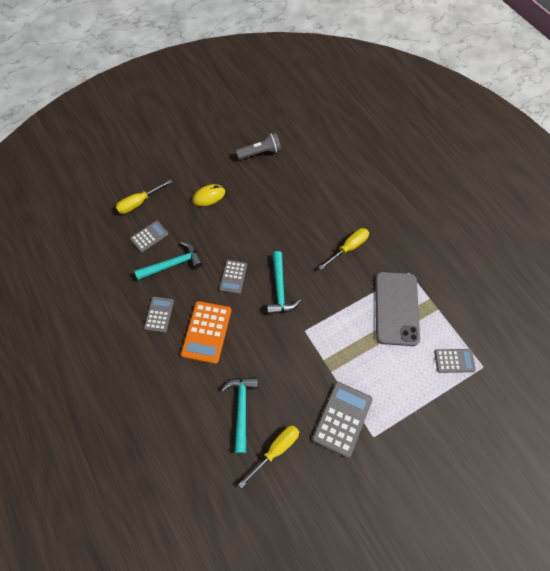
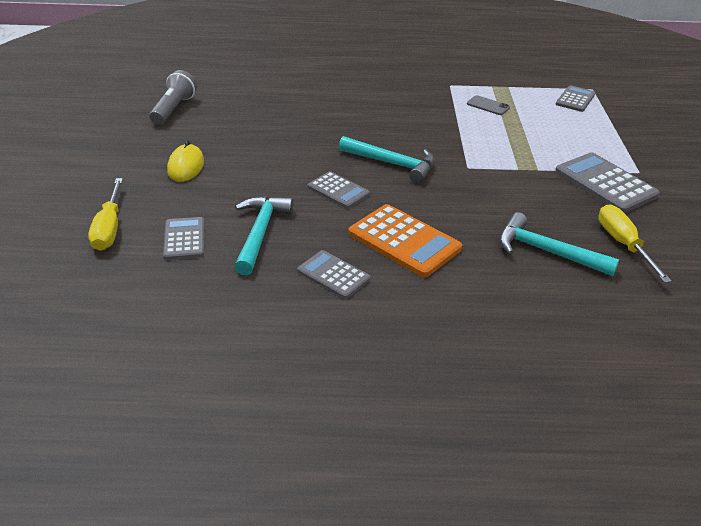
camera: 60 degrees left, 25 degrees down
(348, 248) = (383, 104): yellow screwdriver -> none
(396, 308) = (488, 106): grey phone -> grey phone, size x0.40

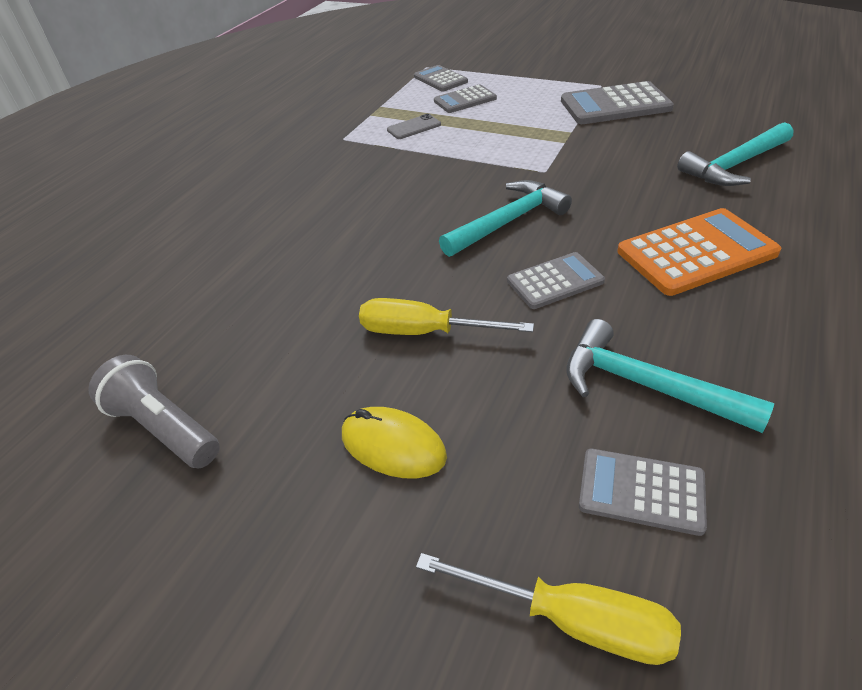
camera: 60 degrees left, 5 degrees up
(333, 275) = (769, 330): grey calculator -> grey calculator (465, 100)
(623, 244) = (727, 123): yellow screwdriver -> yellow screwdriver (424, 332)

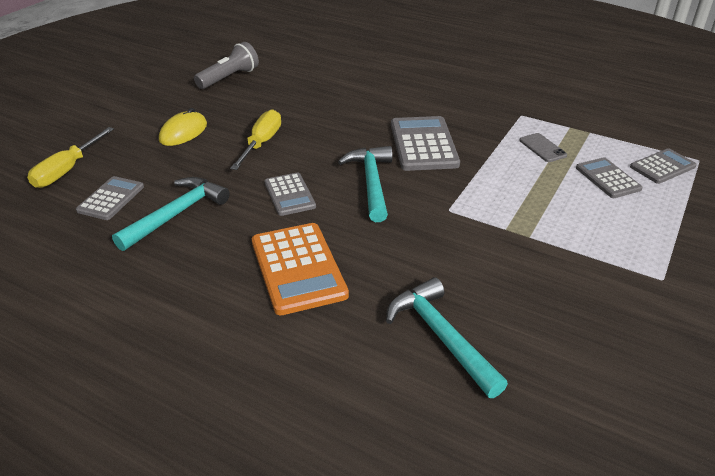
camera: 90 degrees right, 5 degrees down
(508, 221) = (371, 183): turquoise hammer -> turquoise hammer turned 150 degrees counterclockwise
(615, 105) = (600, 279): grey calculator -> grey calculator (423, 144)

